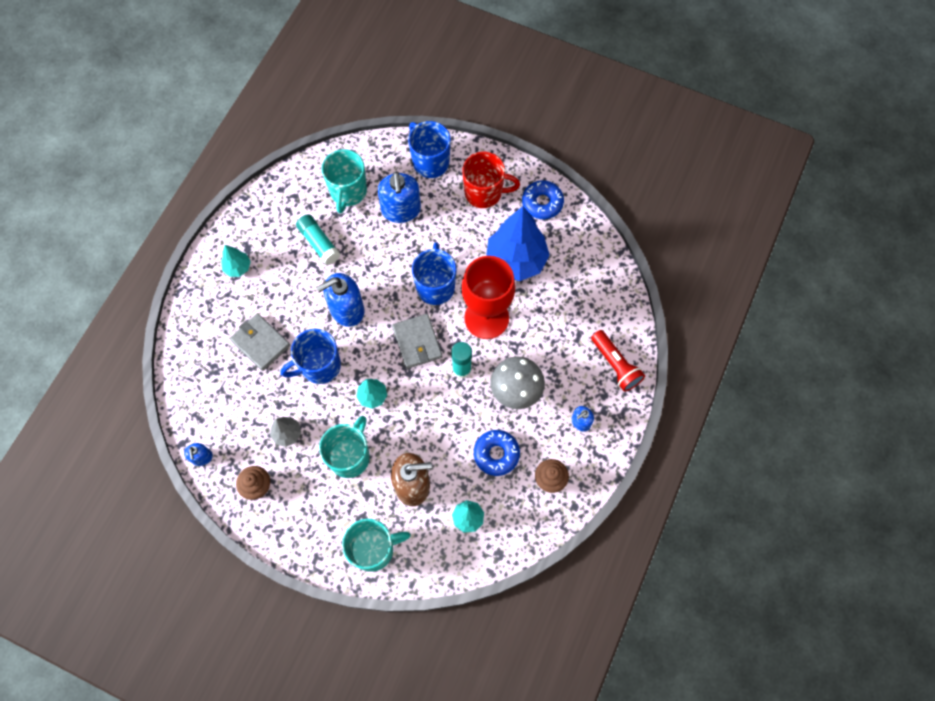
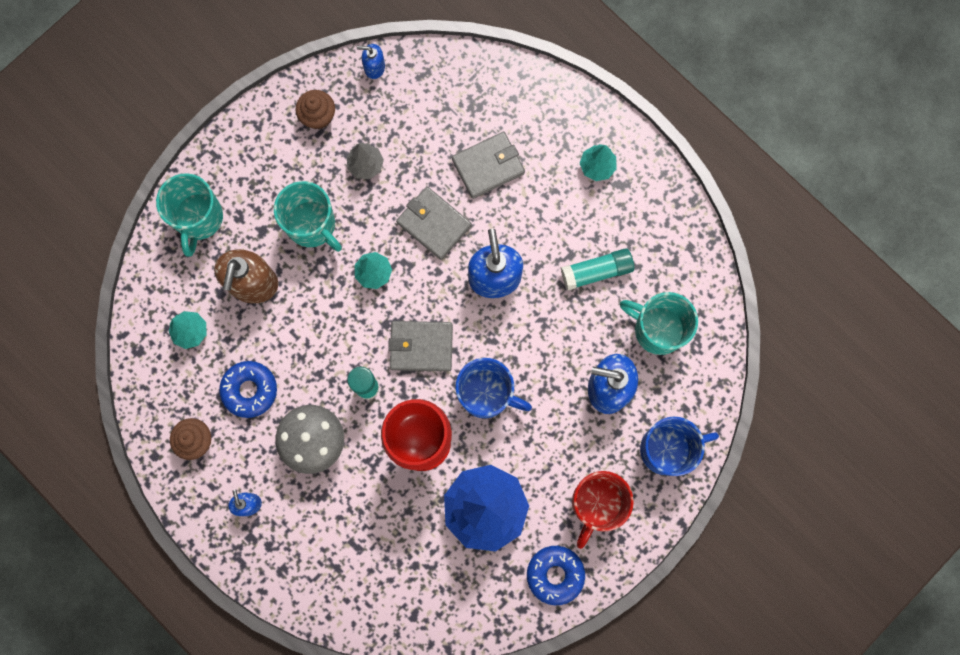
camera: 110 degrees right, 10 degrees up
(319, 366) = (434, 224): blue mug -> grey wallet
(615, 365) = (301, 577): red flashlight -> none

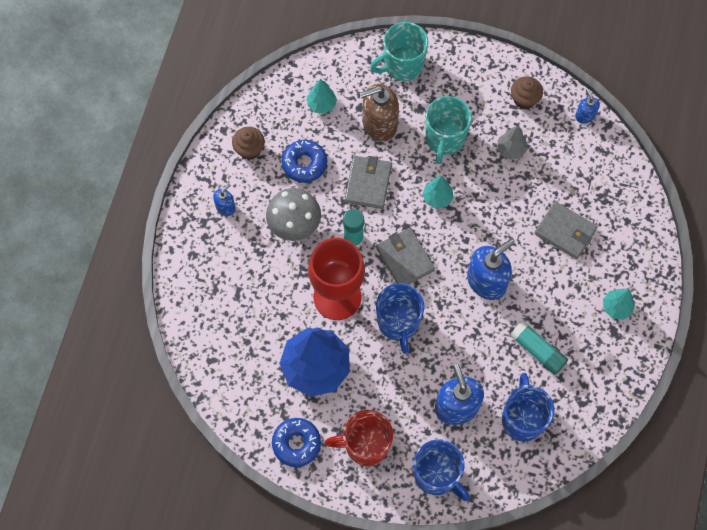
camera: 60 degrees right, 10 degrees down
(434, 224) = (498, 218): grey wallet -> grey wallet (368, 183)
(657, 329) = (522, 418): turquoise mug -> blue mug

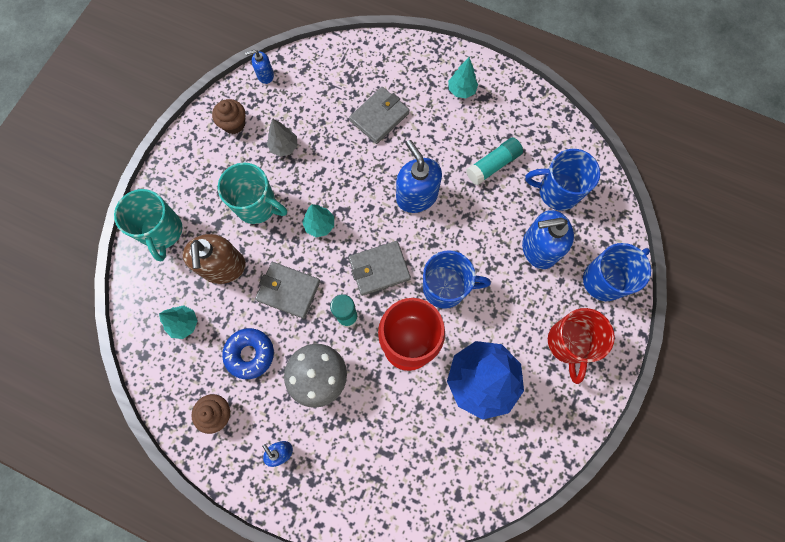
camera: 80 degrees left, 5 degrees up
(296, 443) = (560, 414): blue donut -> none

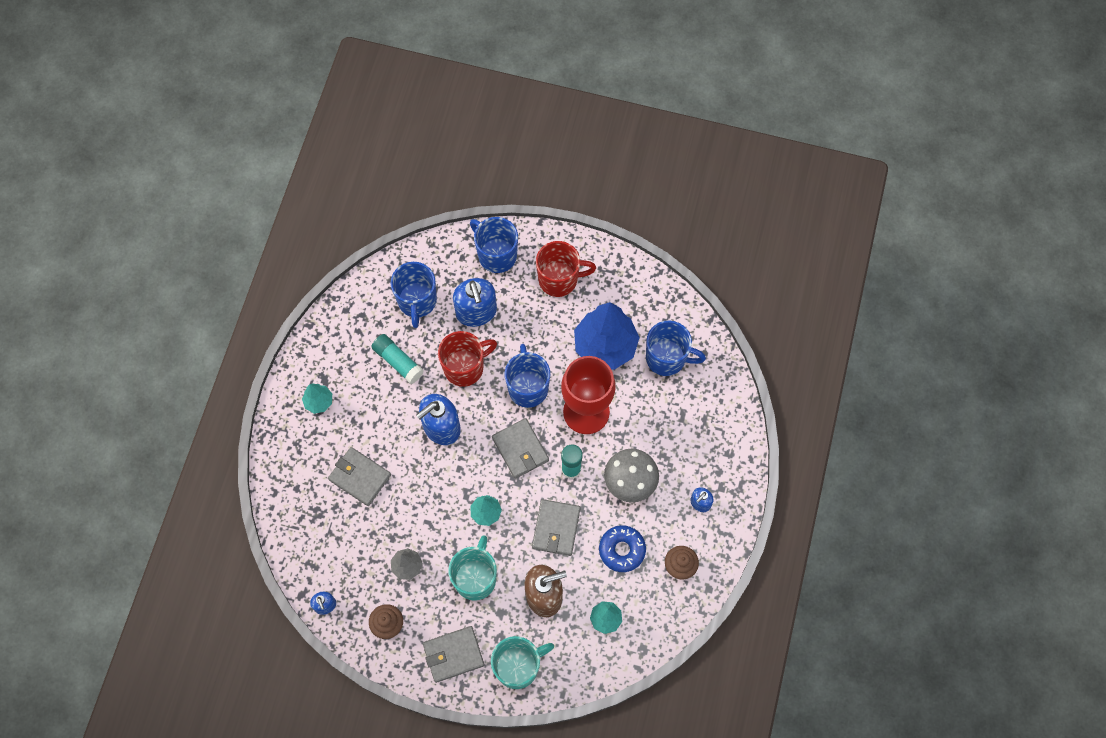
camera: 100 degrees left, 5 degrees down
(190, 176) = (453, 654): none -> grey wallet
(457, 450) = (667, 358): none -> blue mug
(477, 228) = (465, 367): none -> red mug

